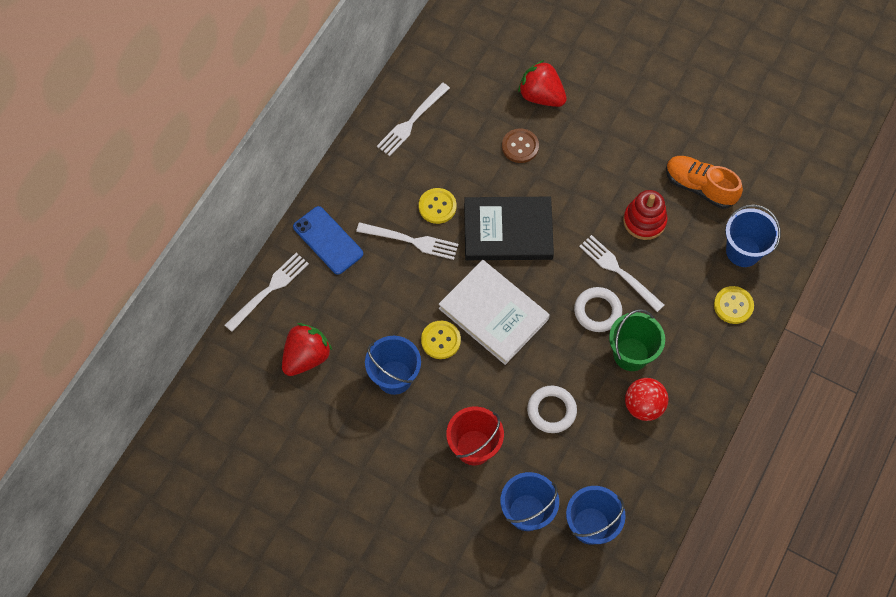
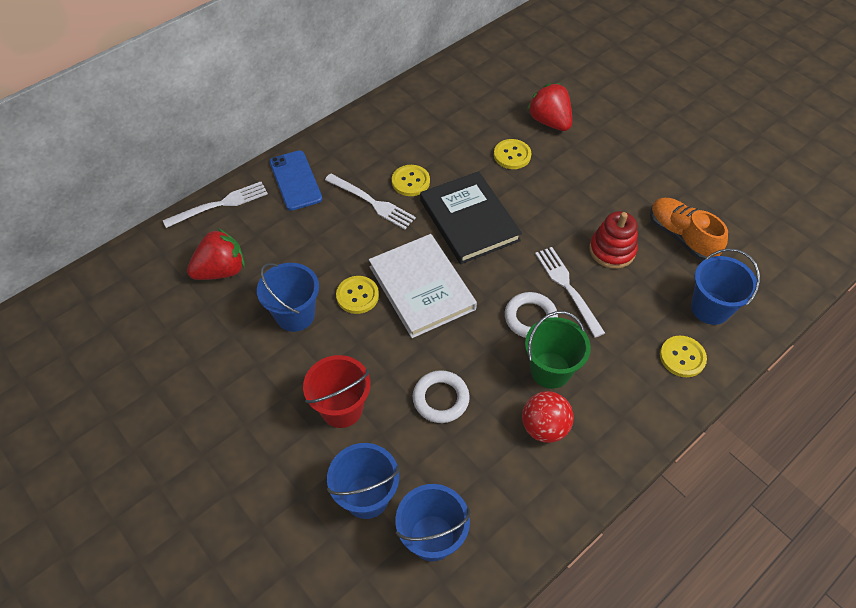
camera: 20 degrees right, 10 degrees down
(411, 121) = (420, 110): white fork -> none
(508, 231) = (469, 220): black book -> black book turned 45 degrees clockwise
(520, 146) = (512, 155): brown button -> yellow button

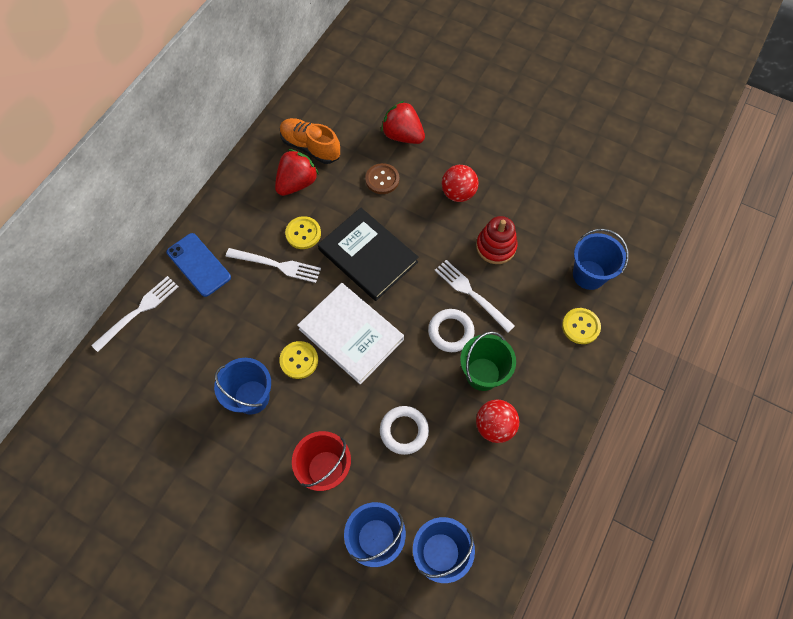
camera: 20 degrees left, 10 degrees up
(221, 270) = (168, 376): red strawberry -> red strawberry (297, 183)
(512, 155) = (382, 179): yellow button -> brown button
(589, 189) = (458, 193): none -> red ball
(681, 237) = (547, 216): orange shoe -> orange shoe (310, 147)

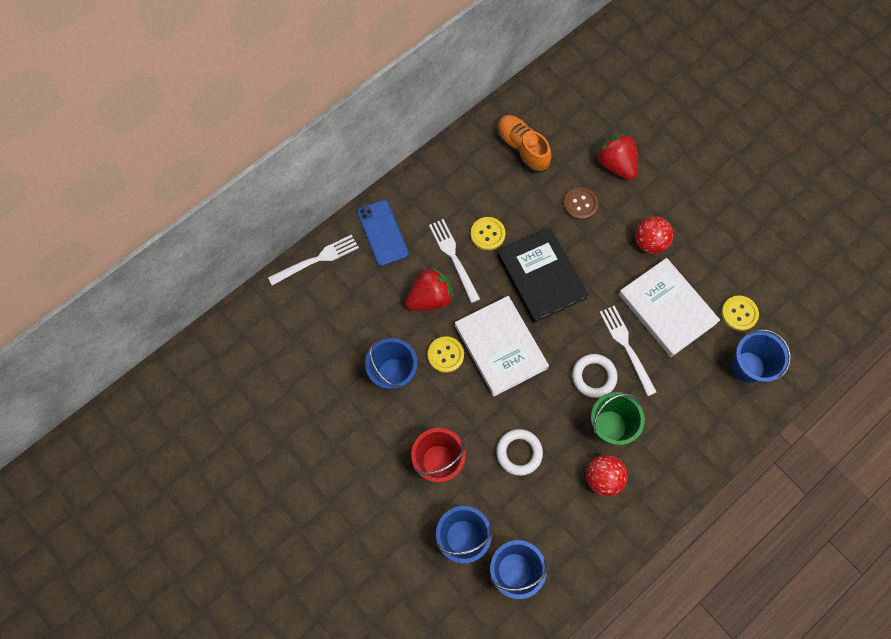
camera: 20 degrees right, 5 degrees up
(277, 265) = (453, 257): white fork -> white fork turned 150 degrees counterclockwise
(297, 183) = (497, 181): red strawberry -> red strawberry (430, 298)
(496, 247) = (667, 308): red stacking toy -> white book
(580, 326) = (720, 414): yellow button -> yellow button (739, 313)

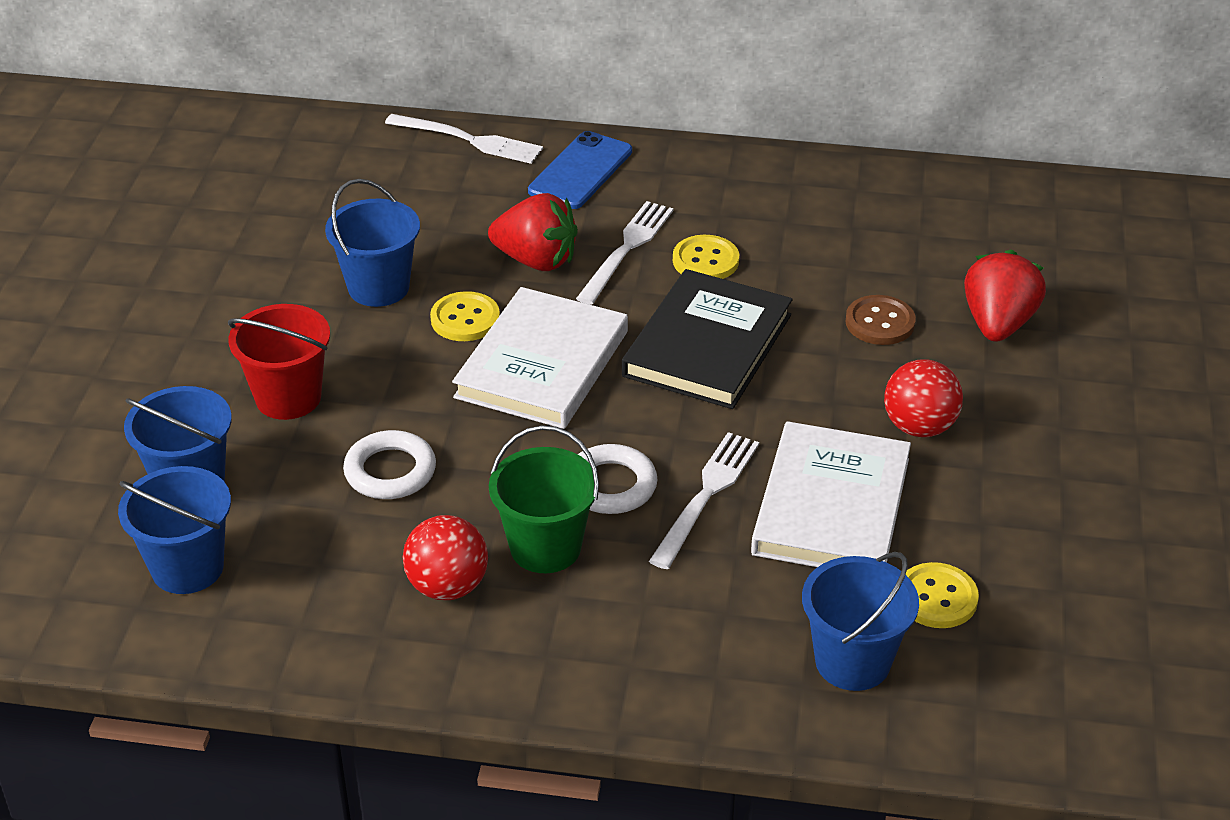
camera: 50 degrees right, 30 degrees down
(522, 148) = (886, 222): orange shoe -> none

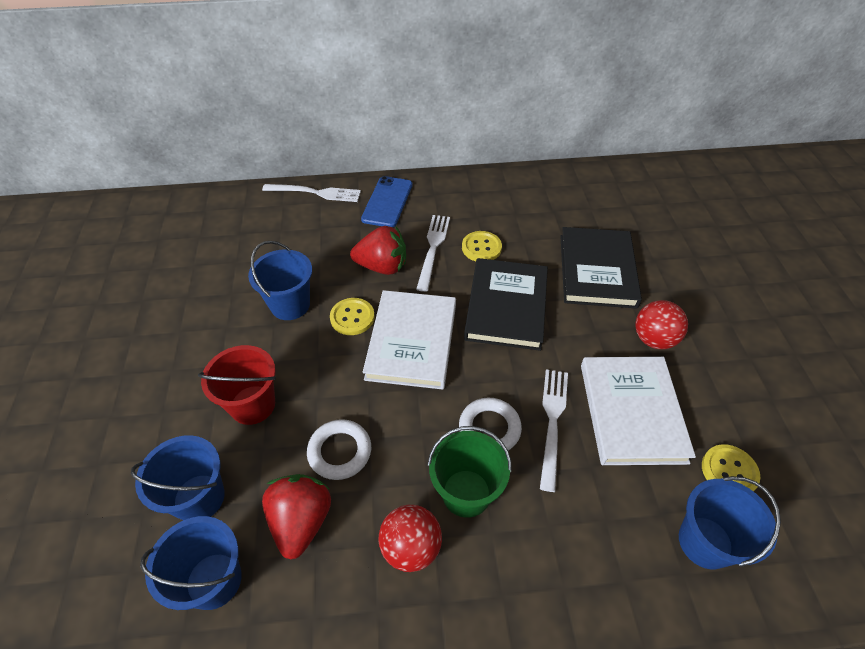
camera: 15 degrees left, 10 degrees up
(880, 322) = (597, 270): brown button -> black book
(998, 324) = (661, 258): red strawberry -> red strawberry (301, 521)

